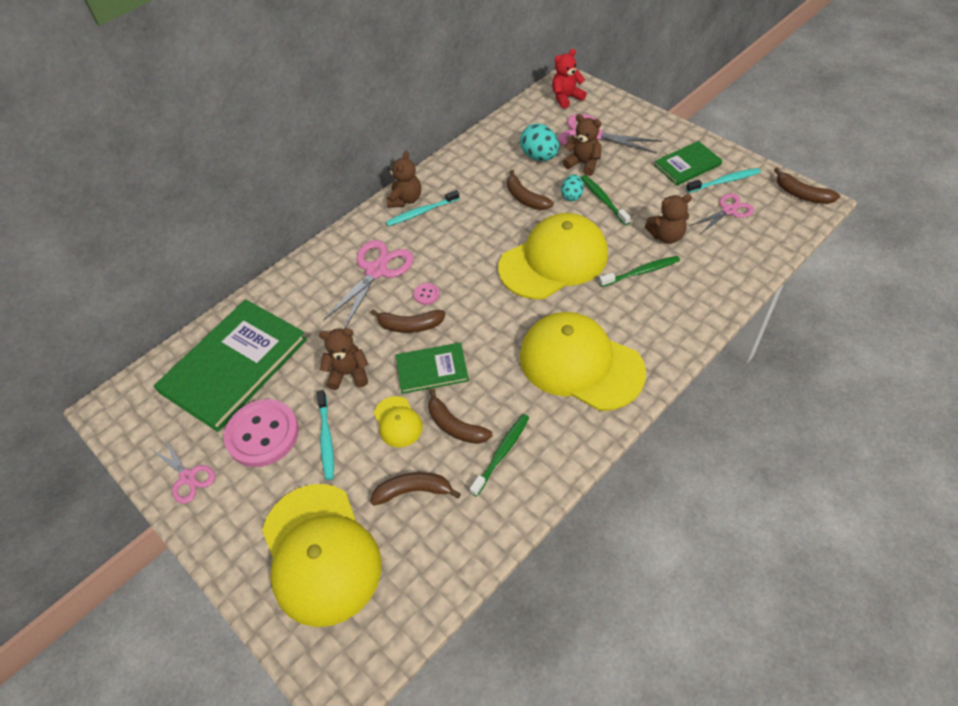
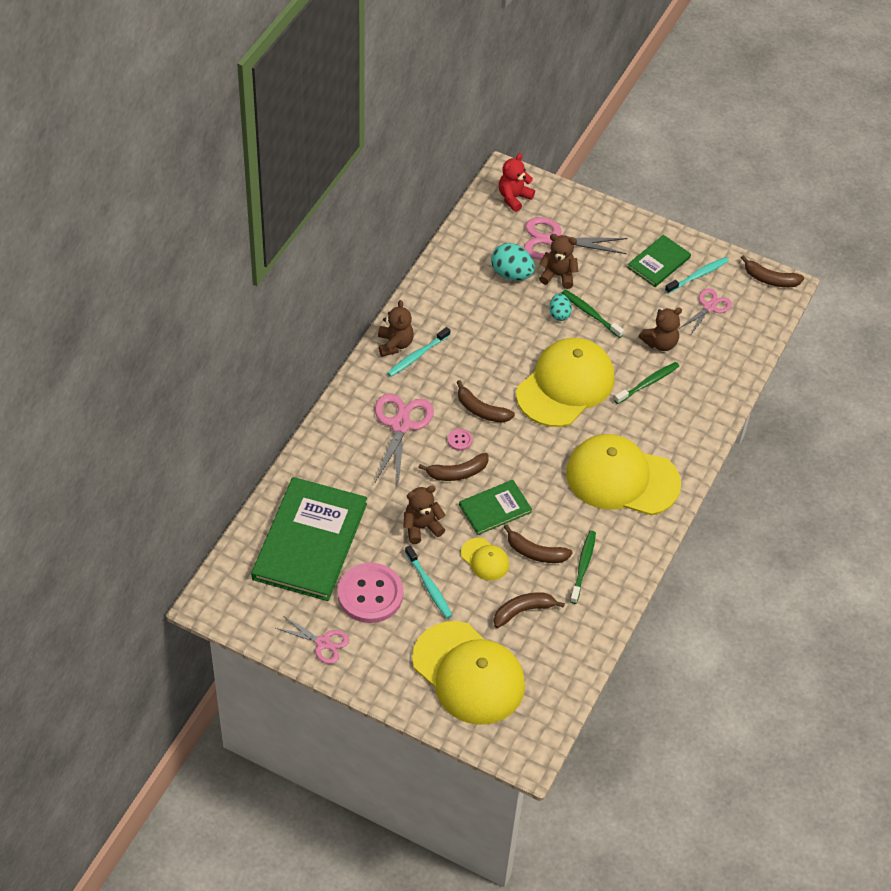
camera: 25 degrees left, 0 degrees up
(525, 198) = (515, 324): brown banana -> brown banana (481, 410)

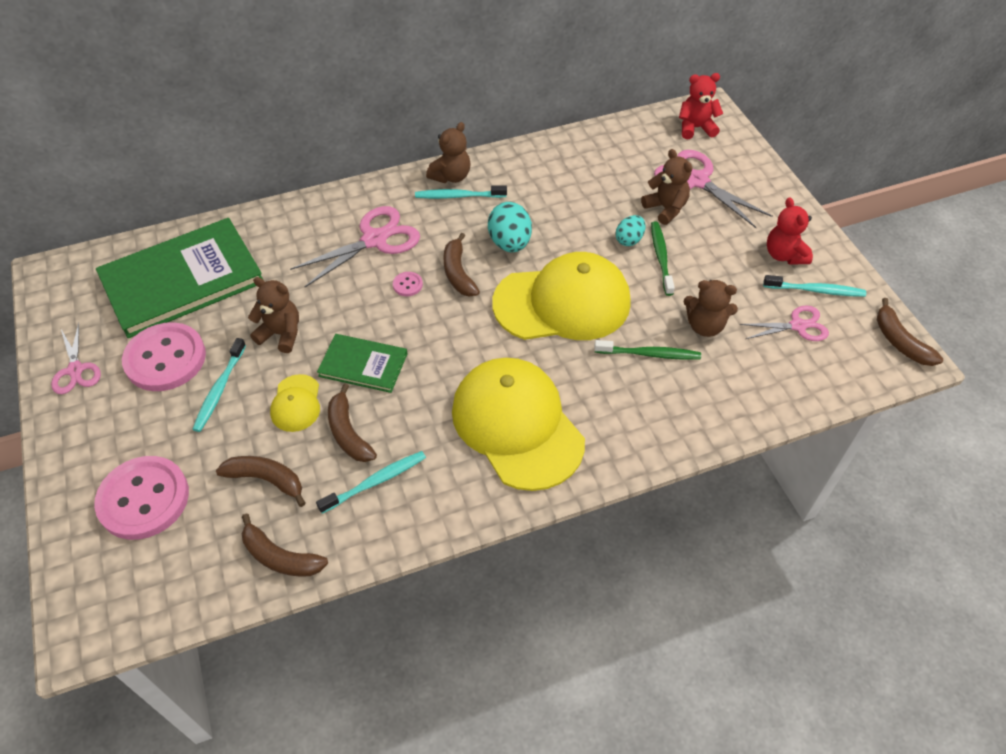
camera: 45 degrees right, 0 degrees up
(457, 473) = (370, 310): brown banana -> brown banana (280, 557)
(468, 673) = (144, 499): yellow cap -> pink button
(511, 274) = (622, 183): turquoise egg -> turquoise egg (510, 243)
(583, 566) = (375, 482): green toothbrush -> turquoise toothbrush
(658, 262) = (784, 255): green book -> red teddy bear

